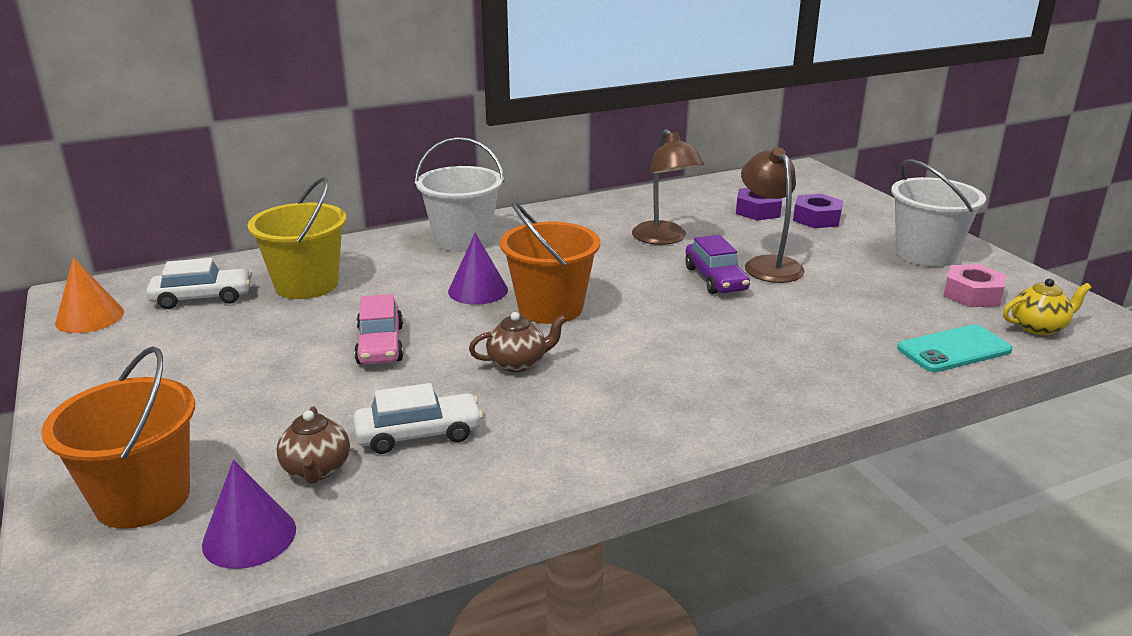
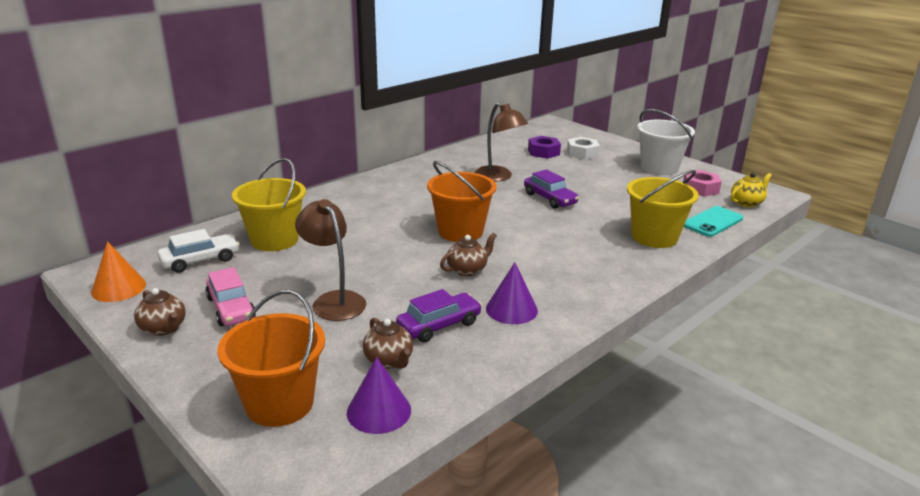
camera: 20 degrees left, 0 degrees up
(95, 375) = (164, 328): none -> brown teapot
(380, 345) = (364, 273): pink car -> pink car (231, 308)
(419, 434) = (439, 325): white car -> purple car
(462, 240) = (364, 194): white bucket -> none
(478, 290) = (402, 227): purple cone -> purple cone (511, 309)
(768, 264) = (574, 185): brown lamp -> brown lamp (334, 300)
(816, 218) = (582, 153): purple nut -> white nut
(836, 359) = (654, 237): none -> yellow bucket

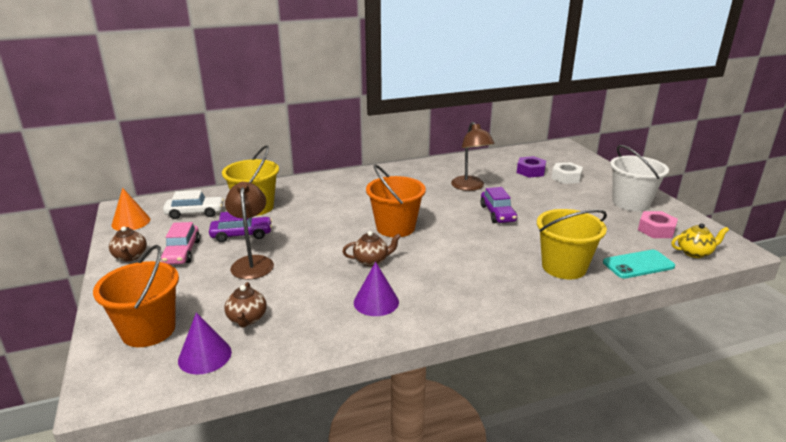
camera: 25 degrees right, 0 degrees up
(439, 325) = (308, 301): purple car -> purple car (241, 235)

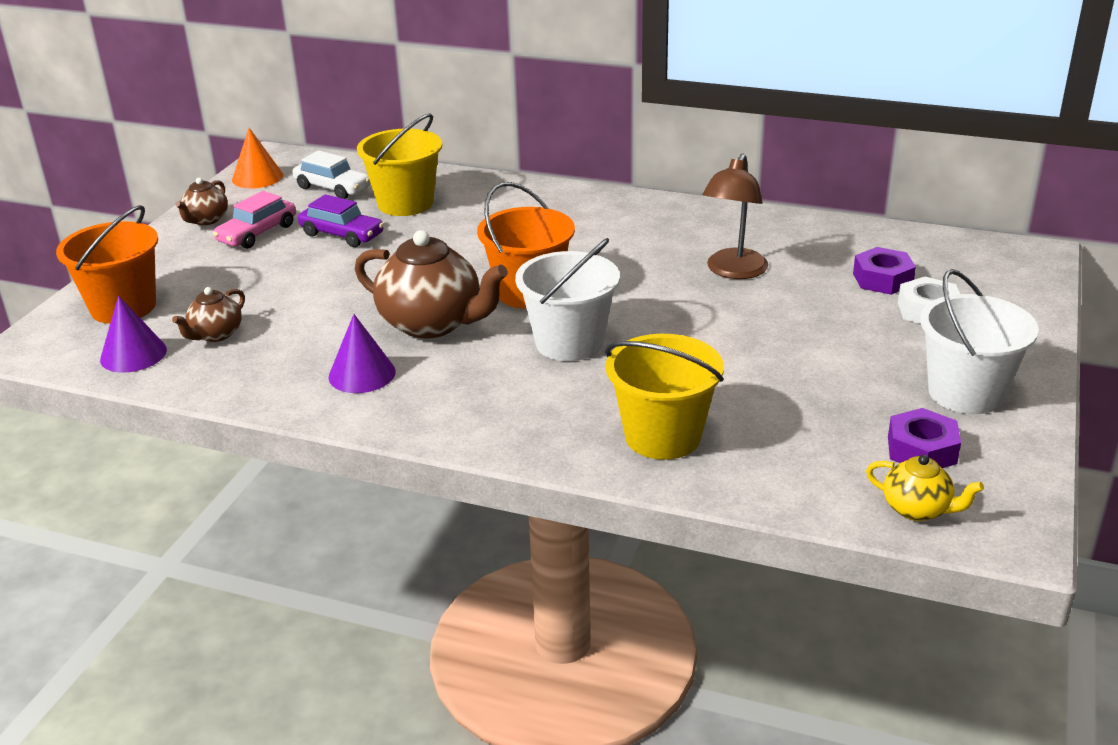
camera: 40 degrees right, 5 degrees up
(252, 262) = (306, 273): brown lamp -> none
(371, 261) = (433, 324): brown teapot -> brown teapot, size x1.94
(454, 243) = (569, 343): none -> white bucket
(497, 213) = (703, 326): purple car -> none
(638, 264) = (783, 483): turquoise phone -> none
(656, 230) = (921, 450): pink nut -> purple nut

